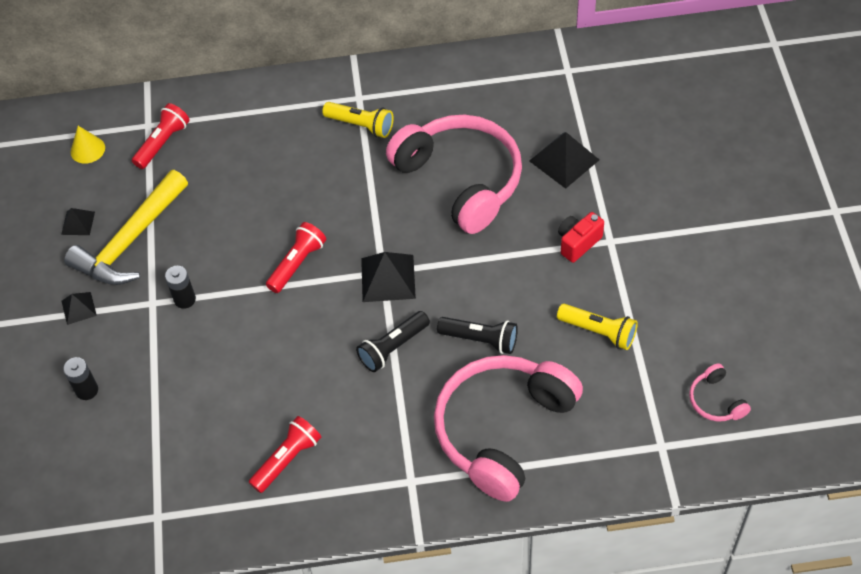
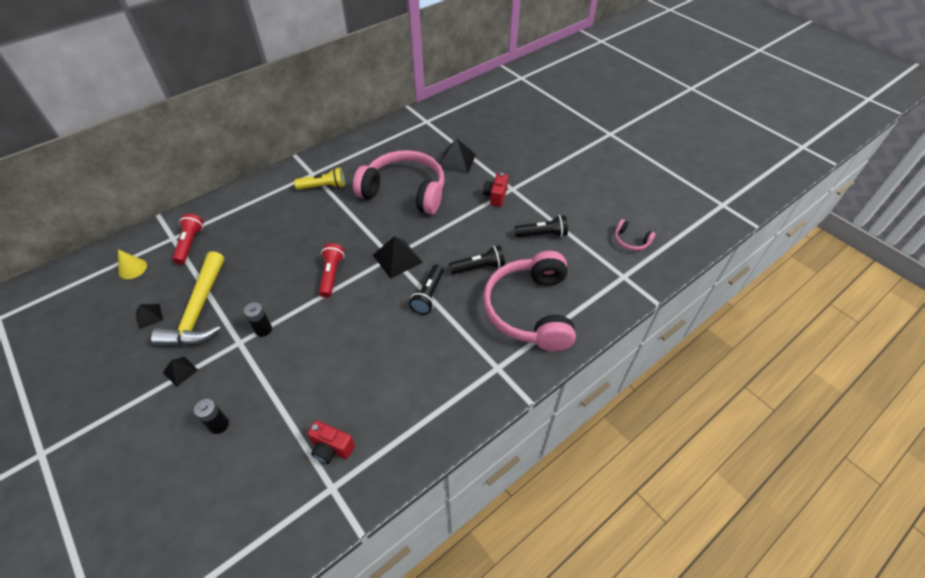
camera: 35 degrees left, 5 degrees down
(180, 475) = (331, 448): none -> red camera
(287, 459) = (405, 396): red flashlight -> none
(599, 331) = (542, 234): yellow flashlight -> black flashlight

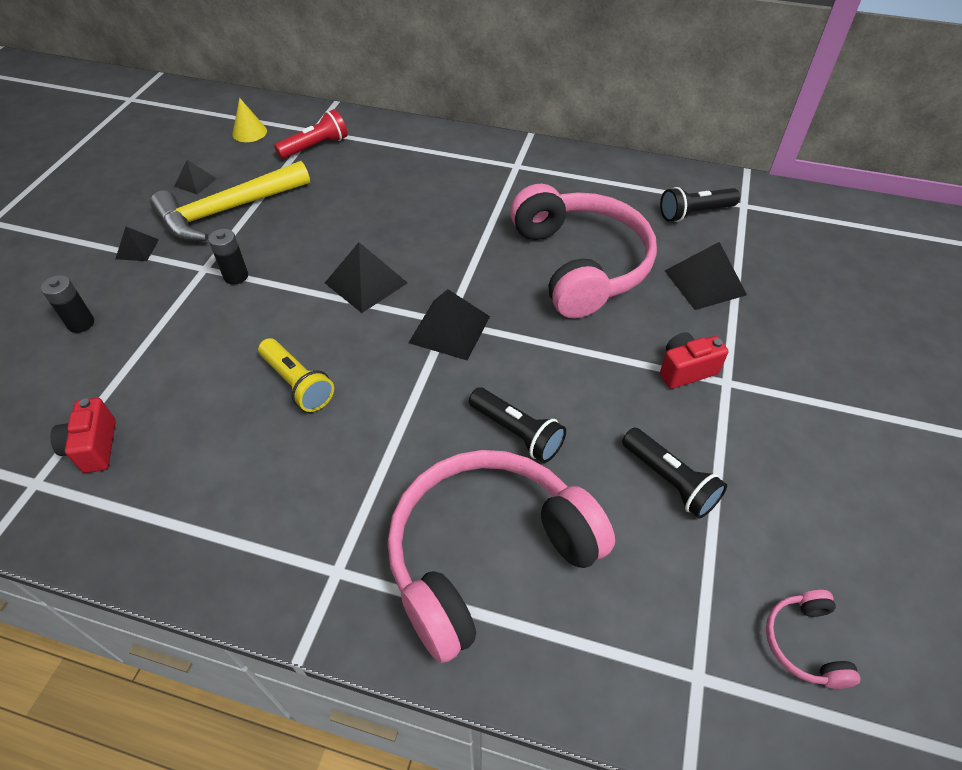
camera: 55 degrees right, 0 degrees up
(323, 186) = (505, 187): yellow flashlight -> yellow flashlight (298, 383)
(331, 275) = (366, 283): red flashlight -> black pyramid
(428, 295) = (412, 402): black flashlight -> black flashlight (694, 213)

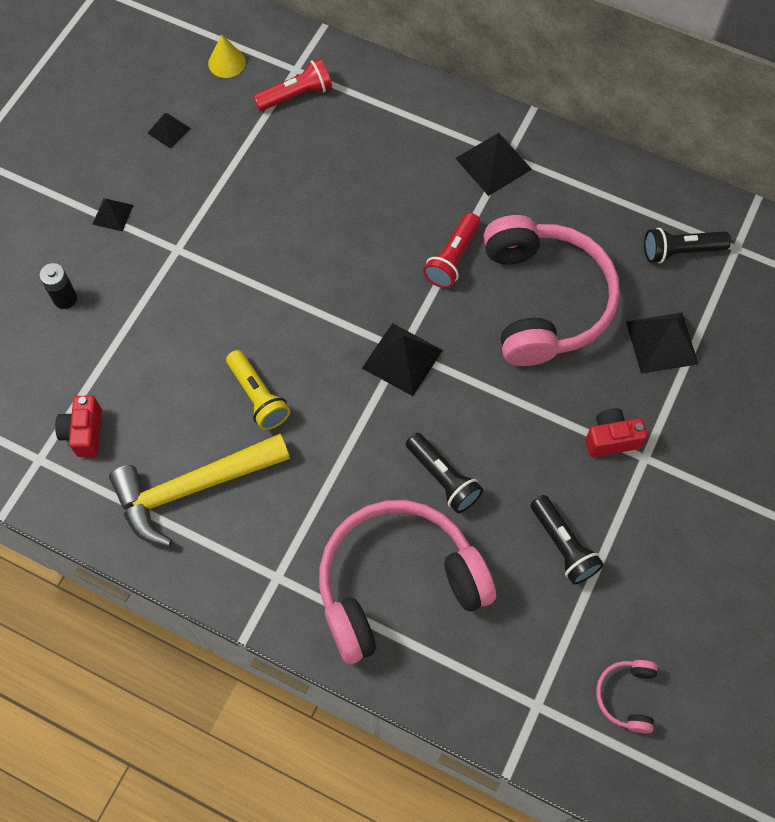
camera: 10 degrees right, 15 degrees up
(228, 210) = (201, 176): yellow hammer -> yellow hammer (193, 488)
(236, 276) = (207, 264): black battery -> none
(366, 283) = (330, 291): black pyramid -> black pyramid (493, 163)
(483, 243) = (452, 258): none -> red flashlight

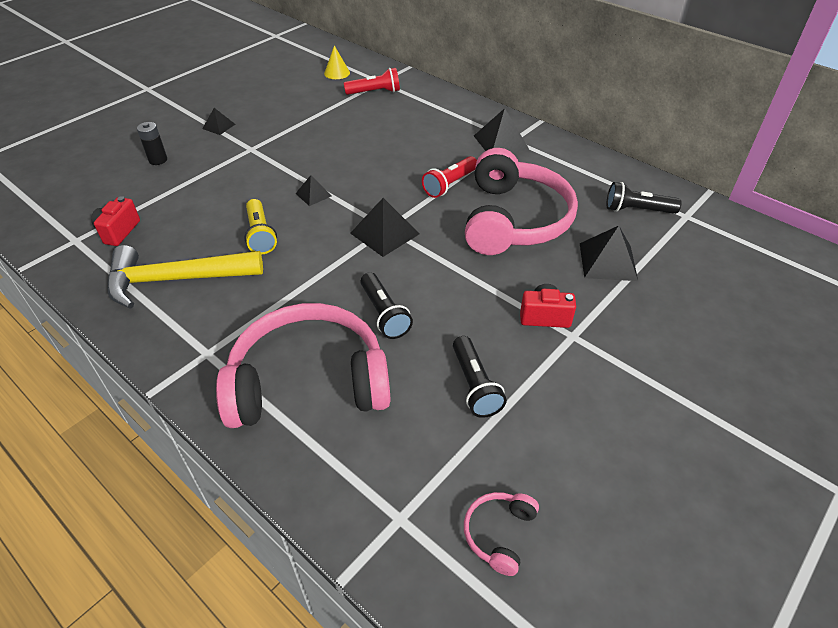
camera: 15 degrees right, 20 degrees down
(169, 130) = (281, 95): black pyramid -> black pyramid (313, 194)

